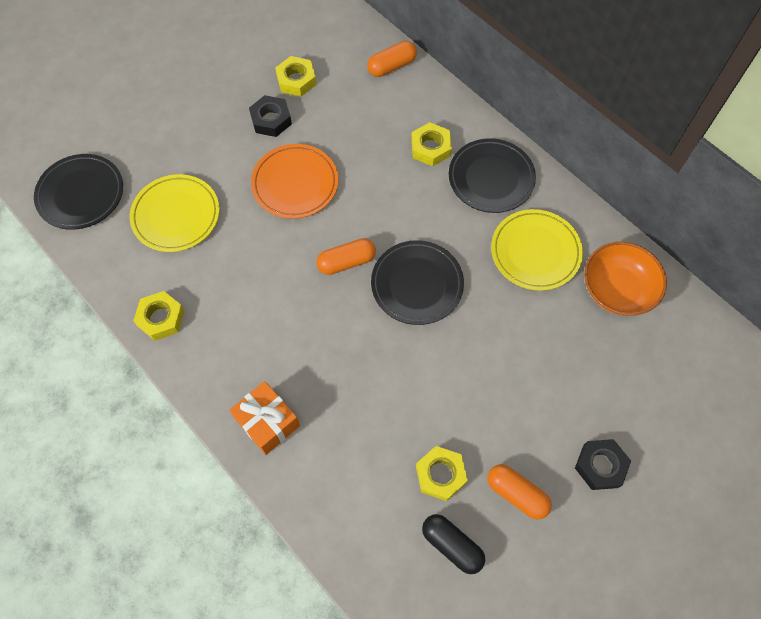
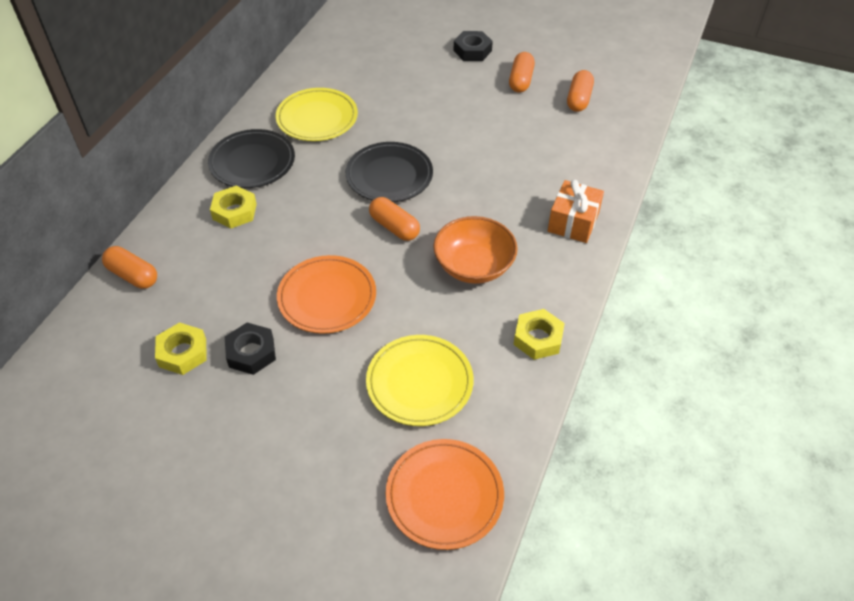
camera: 115 degrees left, 15 degrees down
(81, 194) = (444, 495): black plate -> orange plate
(440, 474) = (536, 117): yellow nut -> none
(452, 545) = (579, 99): black capsule -> orange capsule
(617, 290) = (328, 71): orange bowl -> orange bowl (474, 266)

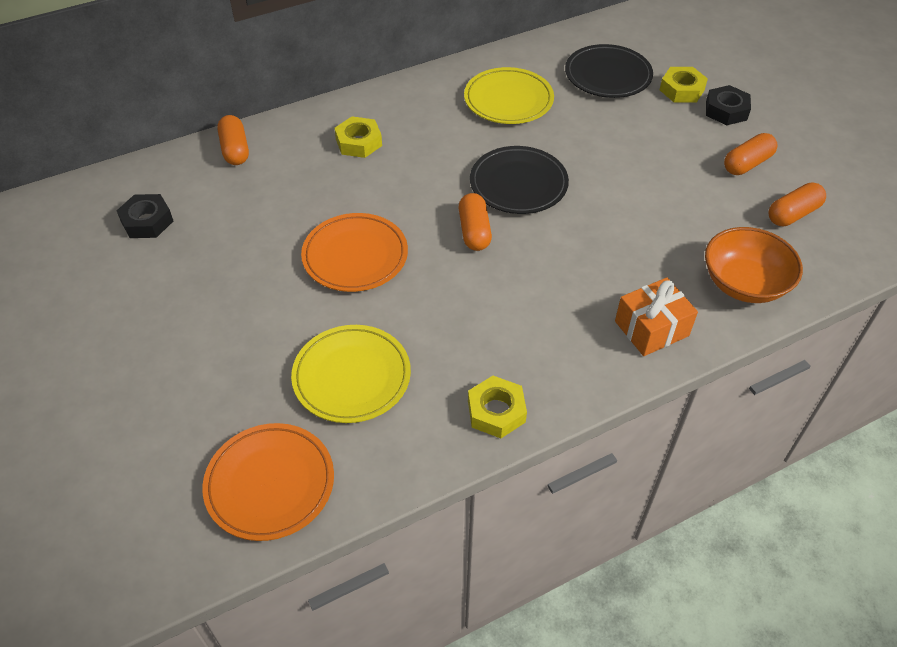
camera: 40 degrees right, 0 degrees up
(182, 353) = (206, 230): yellow nut -> yellow nut (681, 90)
(251, 352) = (253, 263): black nut -> black nut (147, 221)
(252, 162) = (415, 109): black plate -> black plate (608, 75)
(474, 266) = (508, 308): orange bowl -> orange bowl (744, 283)

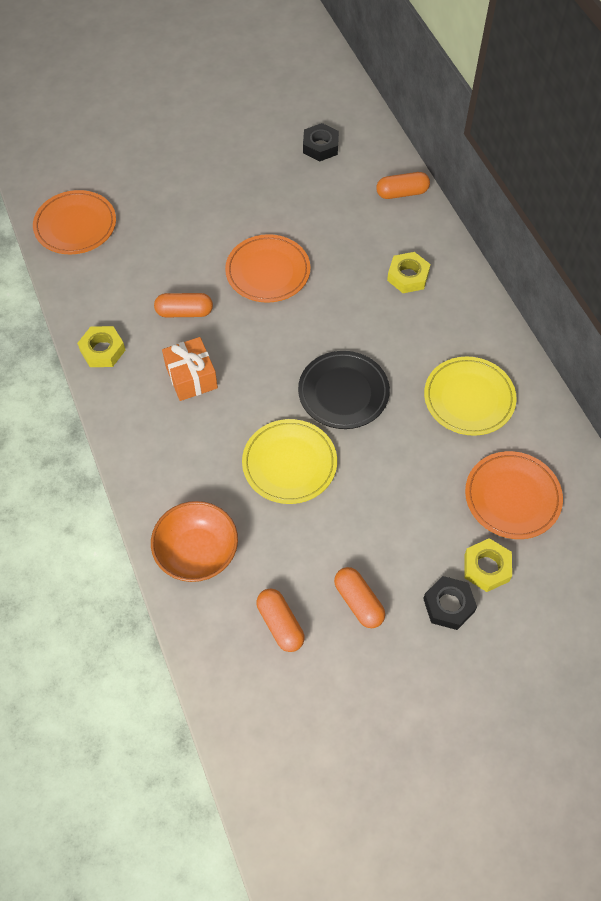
camera: 95 degrees right, 10 degrees up
(352, 377) = (150, 268): yellow plate -> yellow plate (289, 463)
(474, 231) = (286, 353): orange capsule -> orange capsule (184, 312)
(608, 75) = (512, 497): black plate -> orange plate
(651, 328) = (159, 466): orange gift -> orange gift (191, 377)

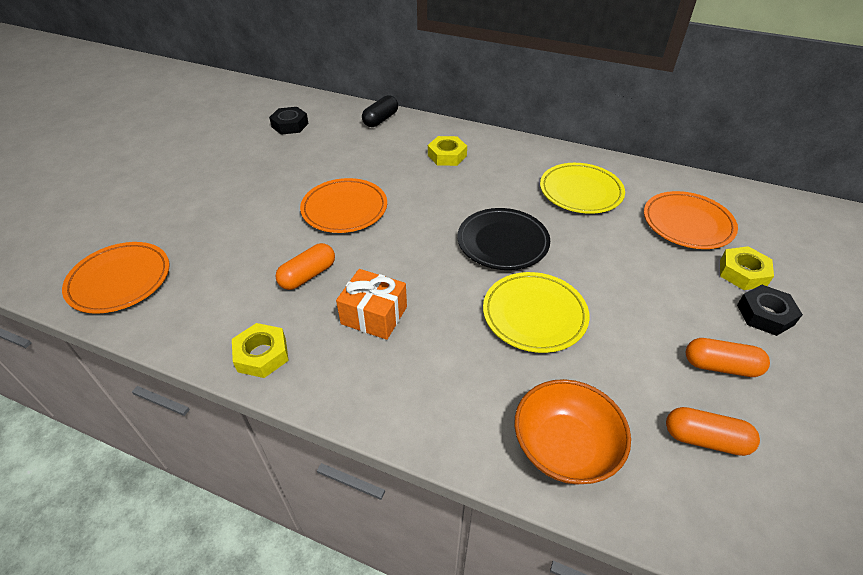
camera: 45 degrees left, 15 degrees down
(402, 193) = (380, 119): orange capsule -> black capsule

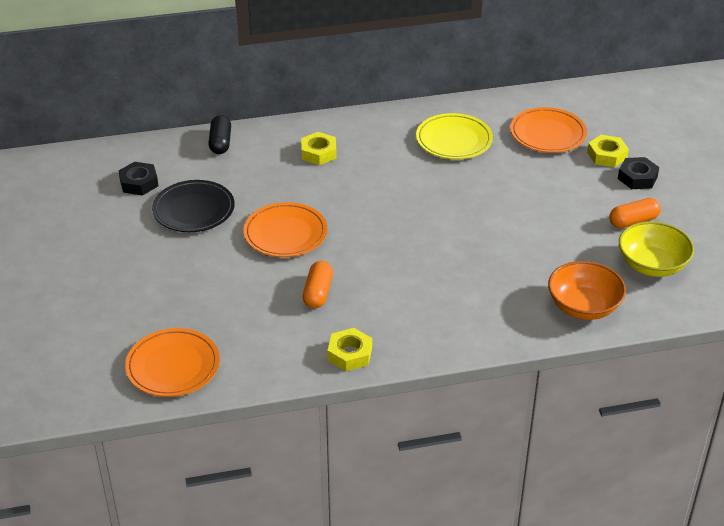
camera: 35 degrees left, 5 degrees down
(374, 315) = (397, 295): orange gift -> none
(502, 242) = (434, 204): black plate -> black plate (193, 210)
(534, 314) = (501, 243): yellow plate -> none
(705, 439) = (652, 265): orange capsule -> yellow bowl

